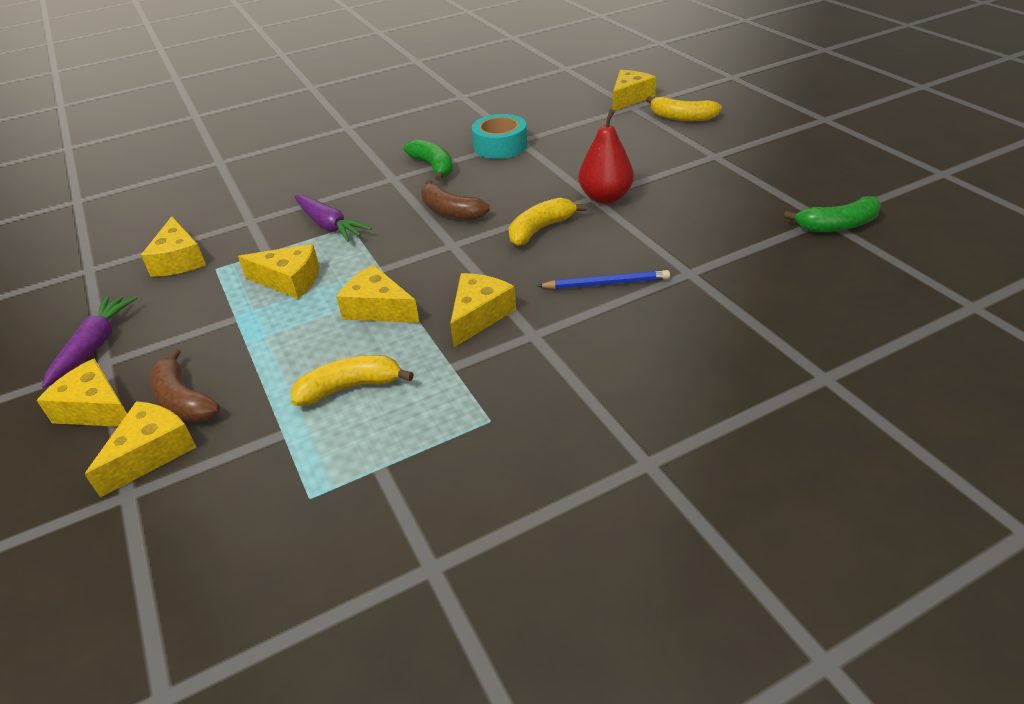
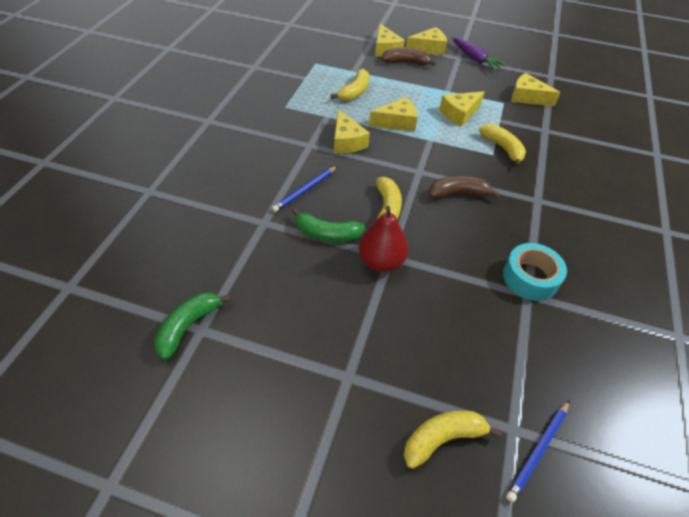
camera: 130 degrees right, 10 degrees up
(329, 225) = (503, 148): purple carrot -> yellow banana
(433, 167) = (534, 225): green banana -> green banana (327, 234)
(629, 98) = (538, 451): yellow cheese -> blue pencil

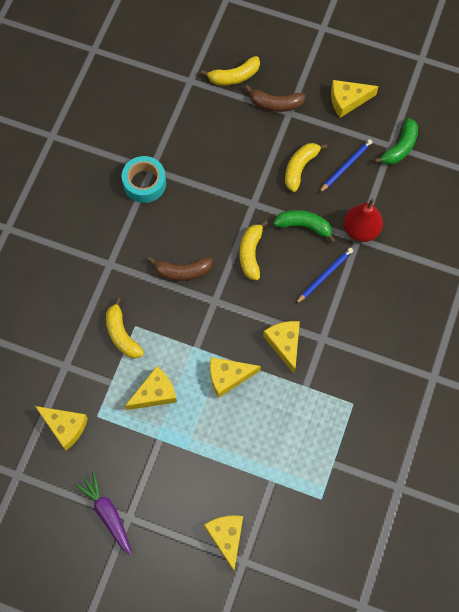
camera: 175 degrees left, 20 degrees up
(355, 92) = (272, 434): yellow banana -> yellow banana (300, 168)
(381, 262) = (260, 198): red pear -> red pear (361, 229)
(406, 62) = (202, 503): brown banana -> brown banana (275, 104)
(428, 48) = (166, 541): yellow cheese -> yellow cheese (347, 100)
(538, 451) = (178, 69): blue pencil -> blue pencil (345, 166)

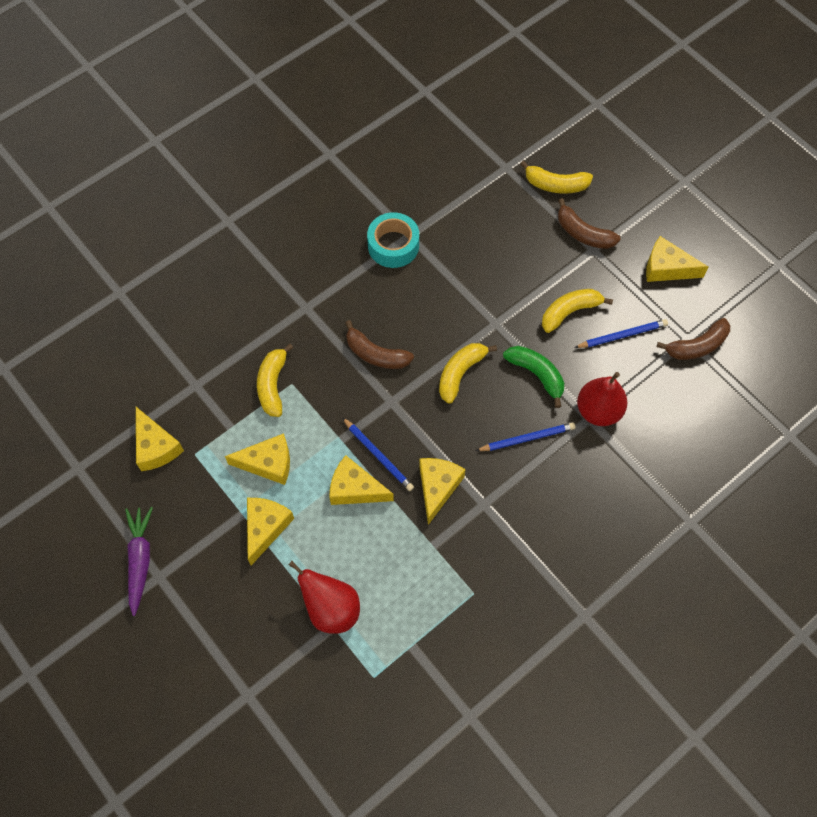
camera: 30 degrees right, 5 degrees down
(226, 537) = (246, 658): yellow cheese -> yellow cheese (265, 527)
(229, 344) = (378, 455): none -> blue pencil
(264, 470) = (331, 609): none -> red pear
(400, 147) = (697, 346): green banana -> brown banana

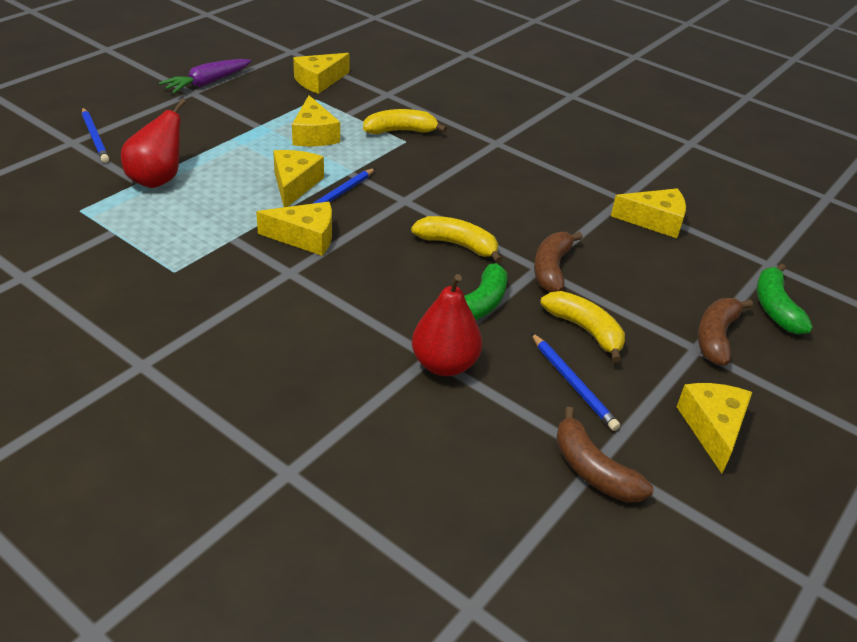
camera: 75 degrees right, 25 degrees down
(140, 560) = (207, 83): purple carrot -> purple carrot turned 150 degrees clockwise
(265, 527) = (244, 138): yellow cheese -> yellow cheese (655, 221)
(376, 354) = (459, 187): brown banana -> brown banana (551, 269)
(393, 245) = (602, 189): turquoise tape -> none
(527, 438) = (385, 302): blue pencil -> blue pencil (95, 137)
(556, 185) = (775, 308): yellow banana -> green banana

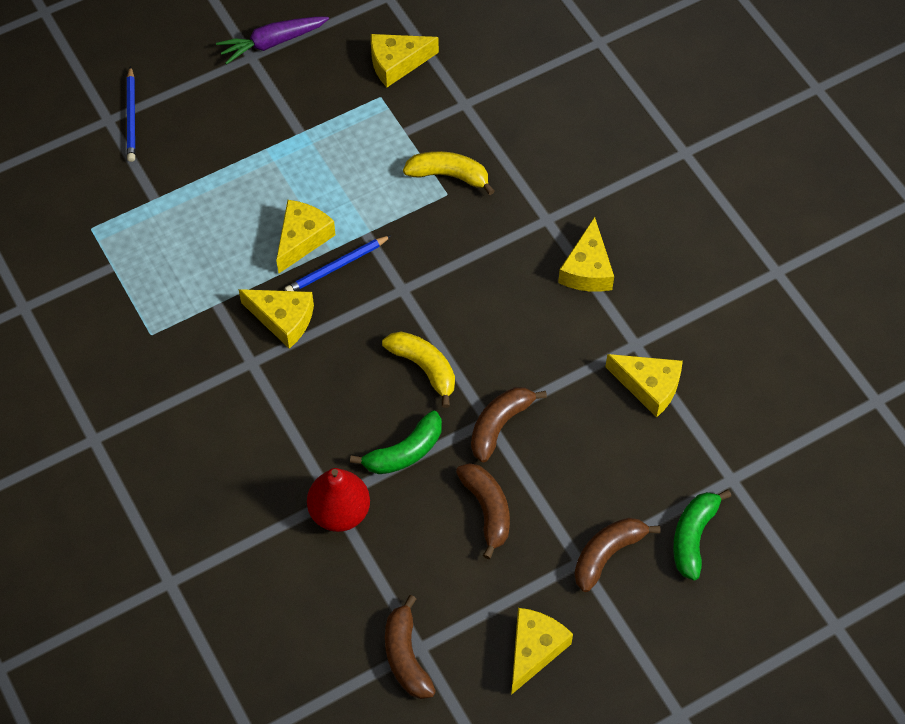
camera: 25 degrees right, 20 degrees up
(157, 180) = (173, 200): red pear -> none
(314, 135) = (353, 161): yellow cheese -> yellow cheese (587, 269)
(573, 383) = (440, 566): blue pencil -> none
(585, 330) = (487, 510): yellow banana -> brown banana

